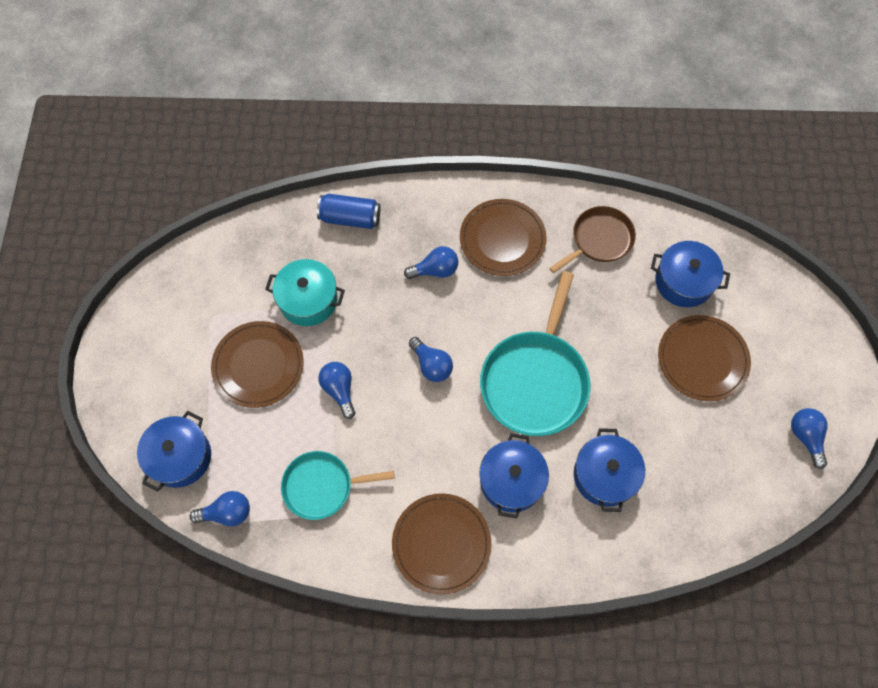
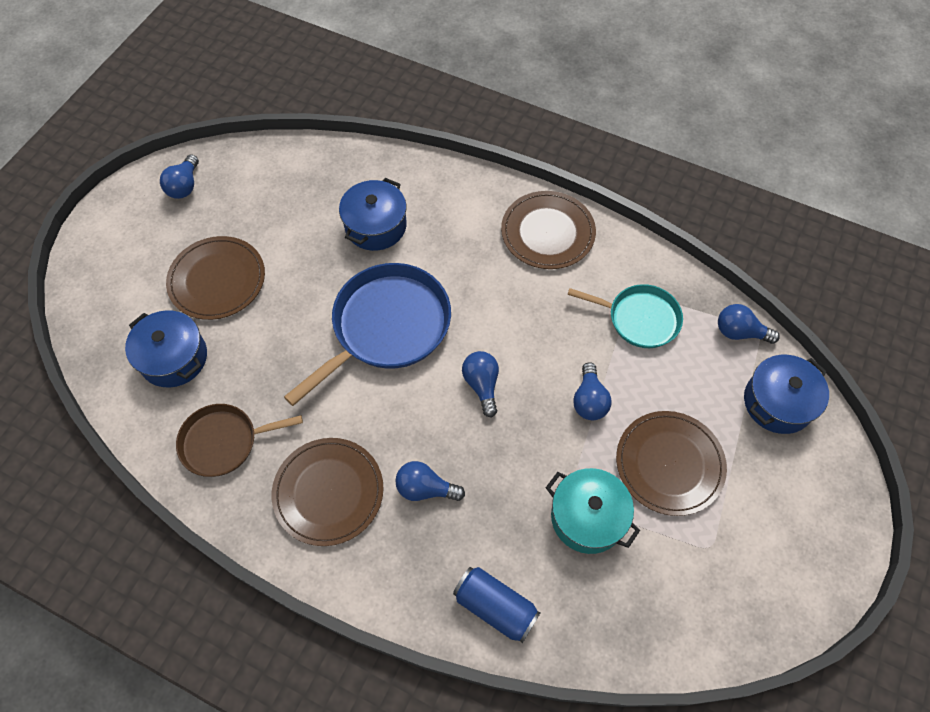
camera: 155 degrees left, 5 degrees down
(511, 481) = (460, 254): blue pot -> none
(535, 381) = (387, 327): turquoise pan -> blue pan

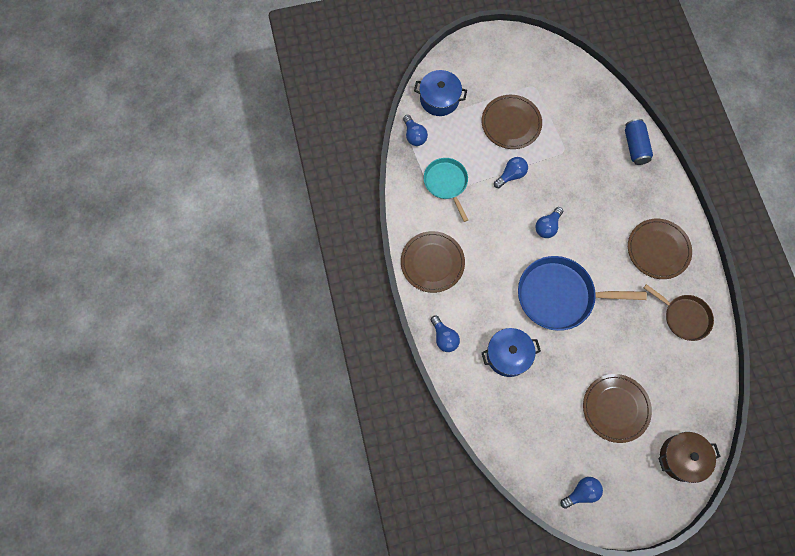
camera: 130 degrees left, 10 degrees up
(105, 299) = (682, 458): none -> brown pot
(174, 358) = (673, 384): blue pot -> none
(425, 488) = (617, 211): blue light bulb -> blue light bulb (444, 337)
(587, 517) = (565, 138): turquoise pot -> none

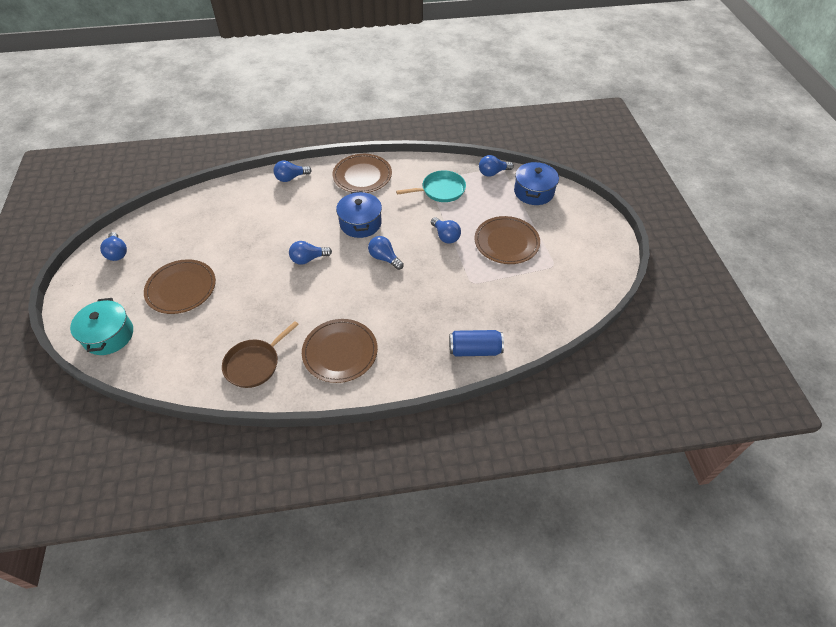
camera: 95 degrees right, 20 degrees down
(508, 355) = (261, 216): blue pot -> blue pot (360, 223)
(559, 296) = (308, 259): blue pan -> blue light bulb
(682, 458) = (109, 335): brown pot -> turquoise pot

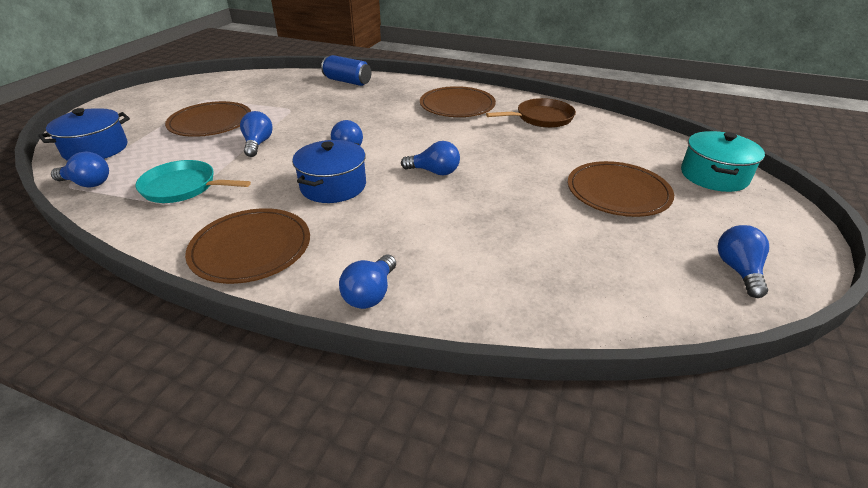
camera: 150 degrees left, 15 degrees down
(291, 178) = (370, 294): blue light bulb -> blue light bulb turned 105 degrees clockwise

